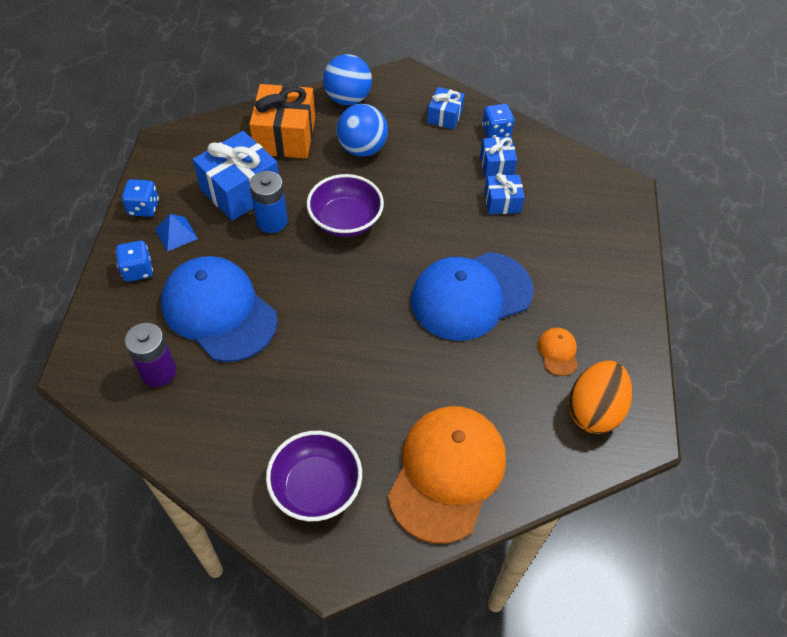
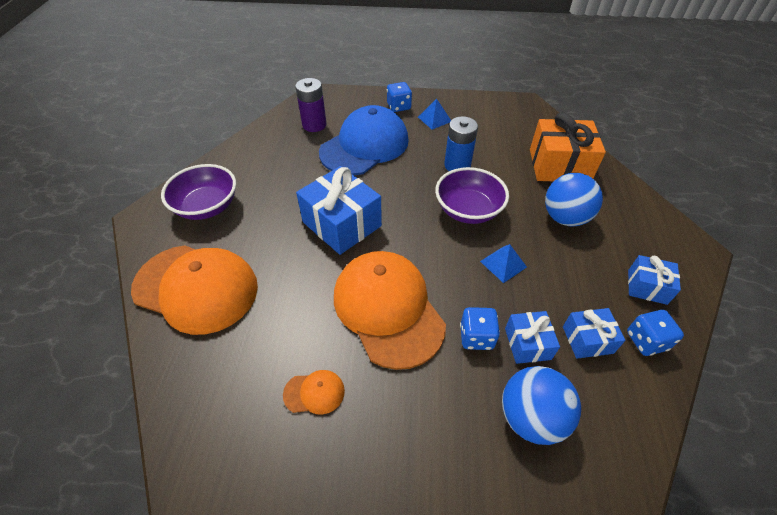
camera: 90 degrees right, 5 degrees down
(144, 207) = (456, 102): blue dice -> blue dice (476, 337)
(240, 190) = (487, 145): blue gift -> blue gift (342, 224)
(348, 99) = (631, 204): blue ball -> blue ball (531, 417)
(418, 204) = (503, 264): none -> blue pyramid
(471, 296) = (388, 309): blue cap -> orange cap
(594, 410) = (235, 427): orange egg -> none

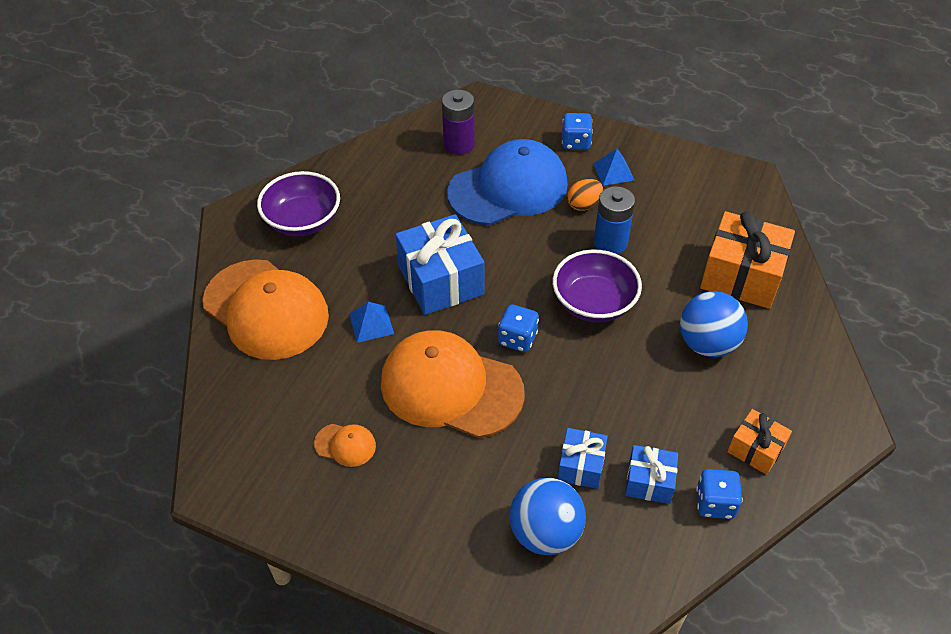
camera: 20 degrees right, 0 degrees up
(388, 309) = (451, 387): orange cap -> orange cap turned 60 degrees counterclockwise
(425, 144) = (583, 205): none -> orange egg
(476, 337) = (530, 443): blue dice -> blue dice (517, 339)
(503, 264) = (601, 376): blue pyramid -> blue pyramid (371, 324)
(647, 287) = (755, 449): blue gift -> orange gift

